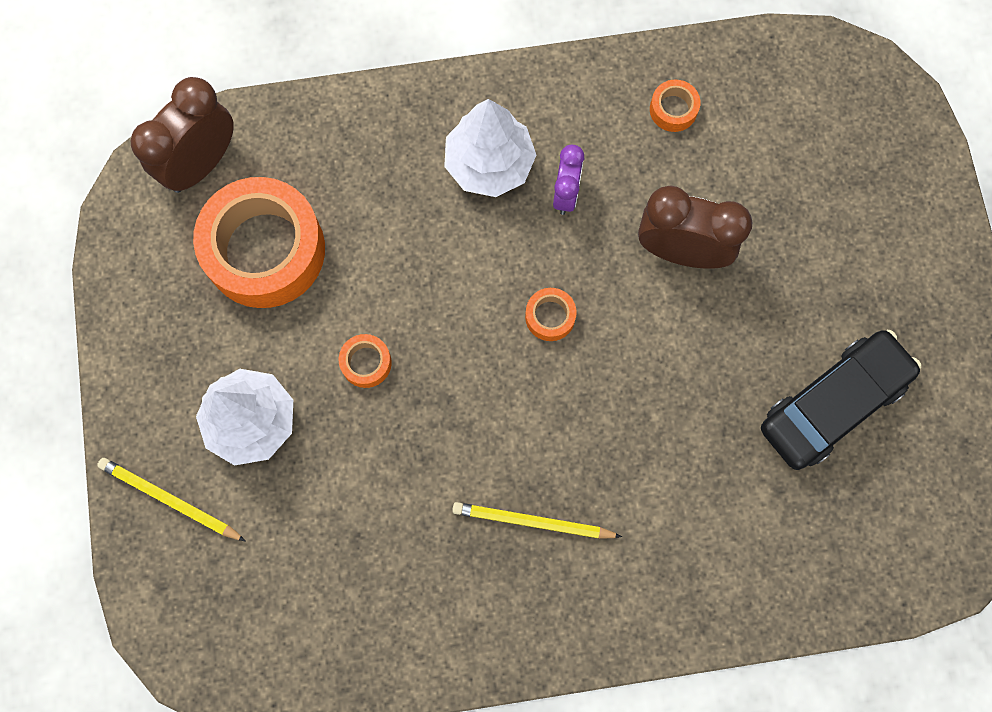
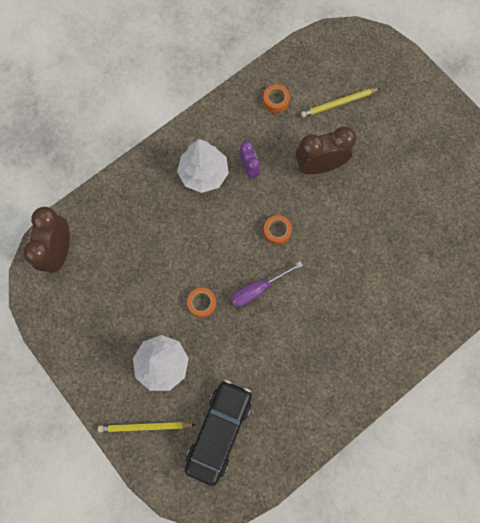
camera: 30 degrees left, 0 degrees up
(265, 250) = (118, 276): orange tape -> none
(465, 391) = (258, 289): none -> purple screwdriver
(533, 522) = (328, 333): yellow pencil -> yellow pencil (339, 103)
(833, 403) = (430, 199): black car -> black car (219, 431)

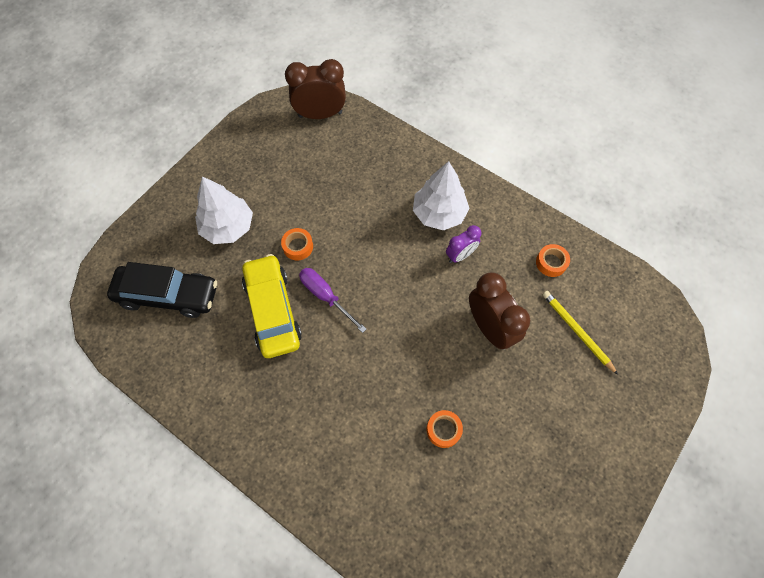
camera: 75 degrees right, 10 degrees down
(145, 427) = (164, 228): yellow pencil -> none
(259, 338) = (273, 311): none -> yellow car
(277, 231) = (397, 300): orange tape -> orange tape (443, 430)

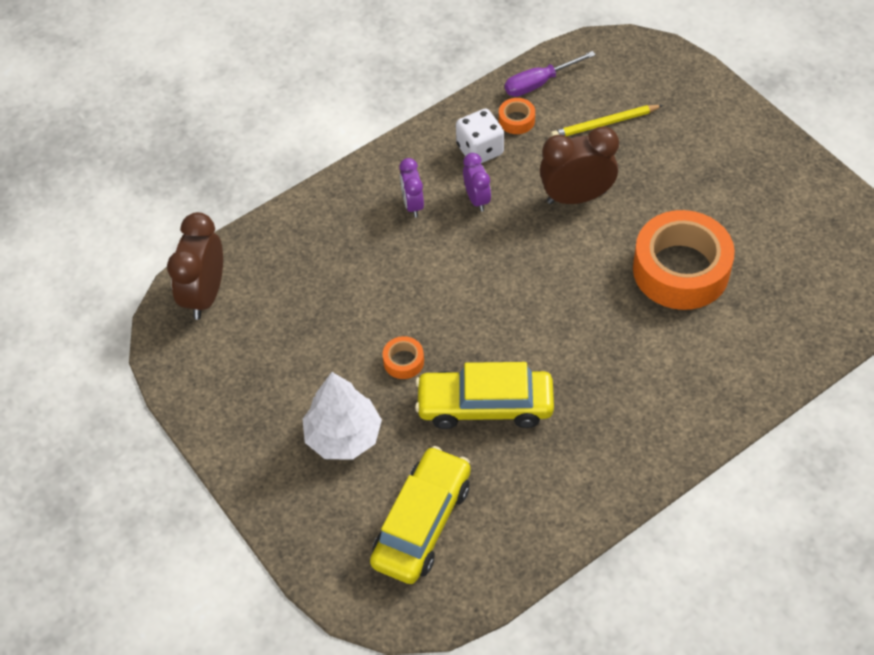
camera: 70 degrees left, 10 degrees down
(168, 295) = (422, 523): black car -> yellow car
(325, 296) = (484, 345): purple screwdriver -> purple screwdriver (539, 83)
(439, 213) = (413, 205): white tree -> purple clock
(443, 430) = (681, 270): orange tape -> orange tape, size x2.44
(509, 244) = (480, 150): none -> white dice

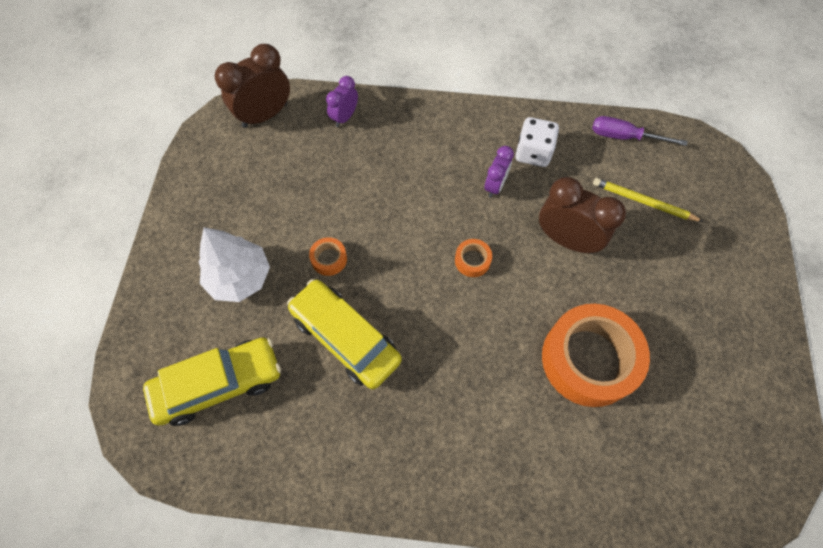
camera: 40 degrees right, 10 degrees up
(413, 205) = (449, 156): purple clock -> purple clock (344, 117)
(516, 120) = (580, 151): orange tape -> orange tape (472, 260)

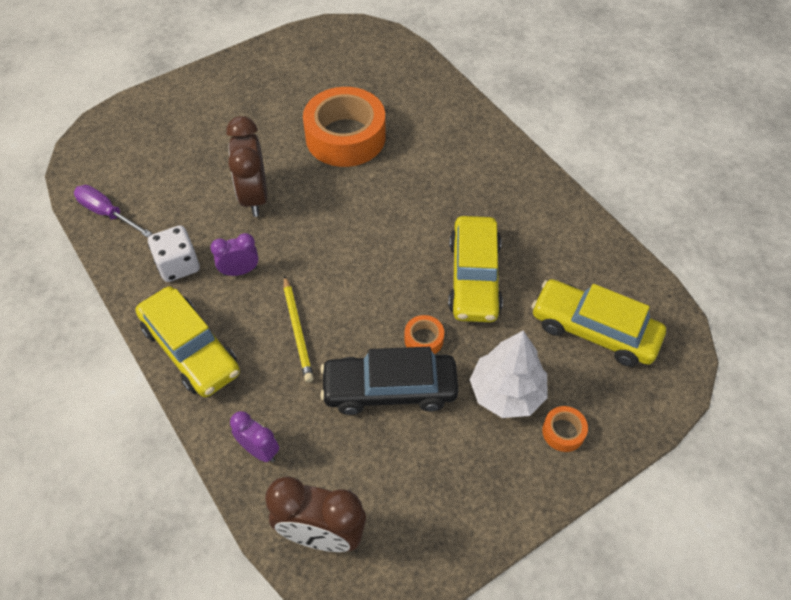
camera: 130 degrees left, 10 degrees down
(313, 210) = (390, 389): none -> black car
(344, 117) = (259, 450): purple clock -> purple clock turned 135 degrees counterclockwise
(451, 122) = (191, 349): none -> yellow car
(472, 260) = (329, 242): orange tape -> orange tape (563, 432)
(624, 137) = (107, 213): purple screwdriver -> purple screwdriver turned 150 degrees clockwise
(643, 202) = (174, 170): yellow pencil -> yellow pencil (298, 330)

